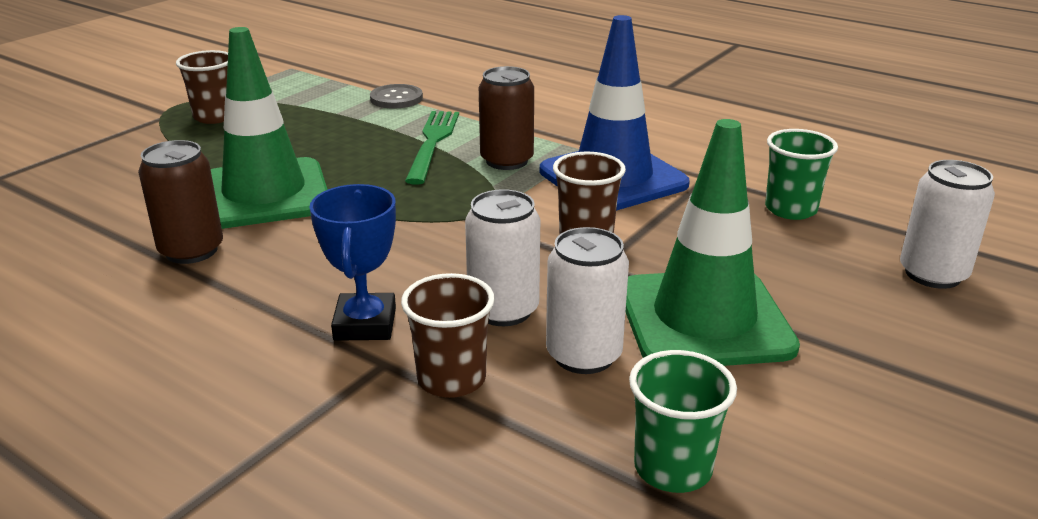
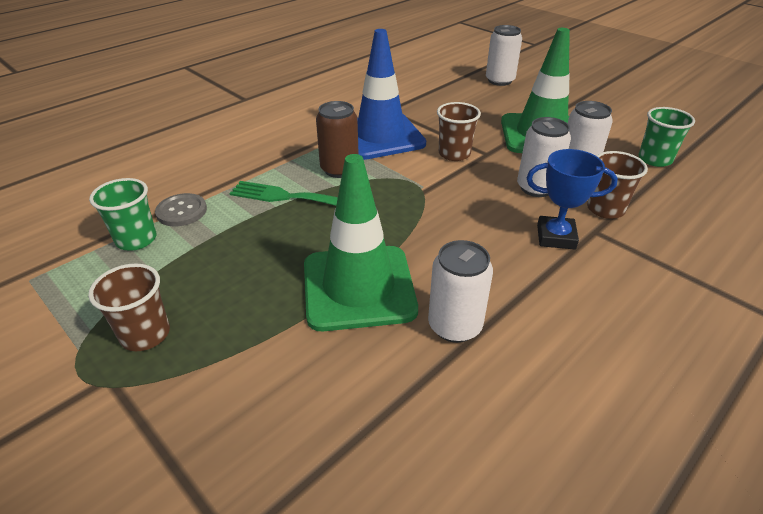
camera: 80 degrees left, 10 degrees up
(191, 250) = (454, 326): brown can -> white can
(790, 209) = (433, 96): green cup -> green cup (136, 239)

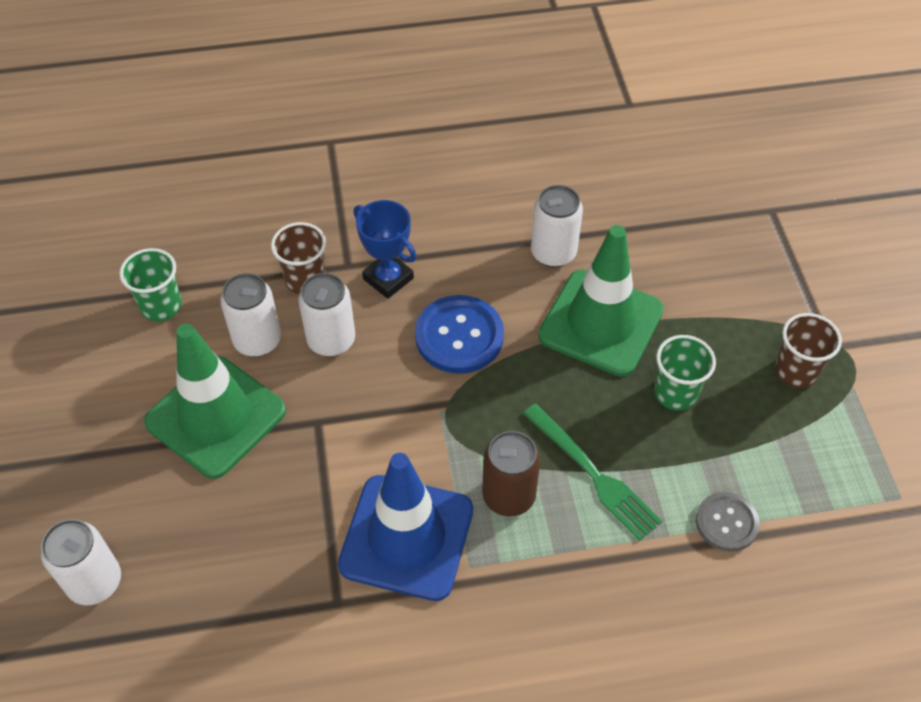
camera: 145 degrees left, 15 degrees up
(136, 239) = (786, 500): green cup -> green cup (675, 393)
(454, 154) = (353, 444): brown cup -> none
(459, 227) = (459, 336): none -> blue button

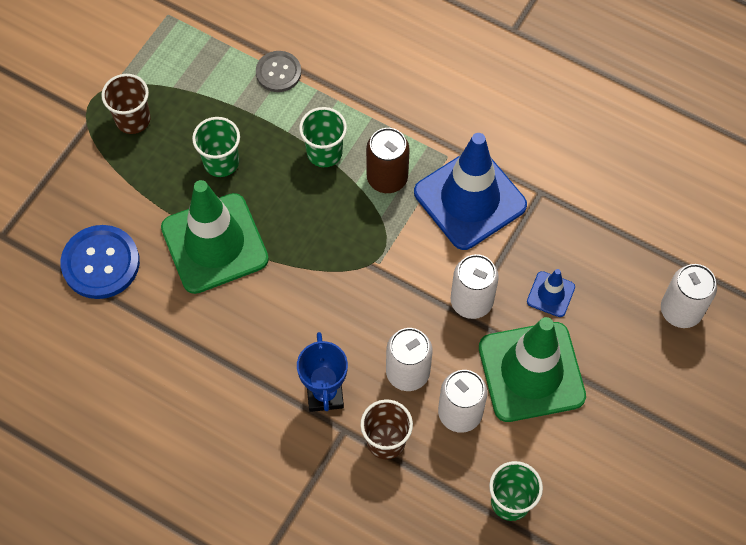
camera: 140 degrees left, 10 degrees up
(247, 500) = (550, 294): none -> blue traffic cone
(459, 336) = (317, 307): blue button -> blue button (101, 263)
(553, 253) = (188, 322): white can -> white can (471, 301)
(593, 474) = (324, 152): green fork -> green cup

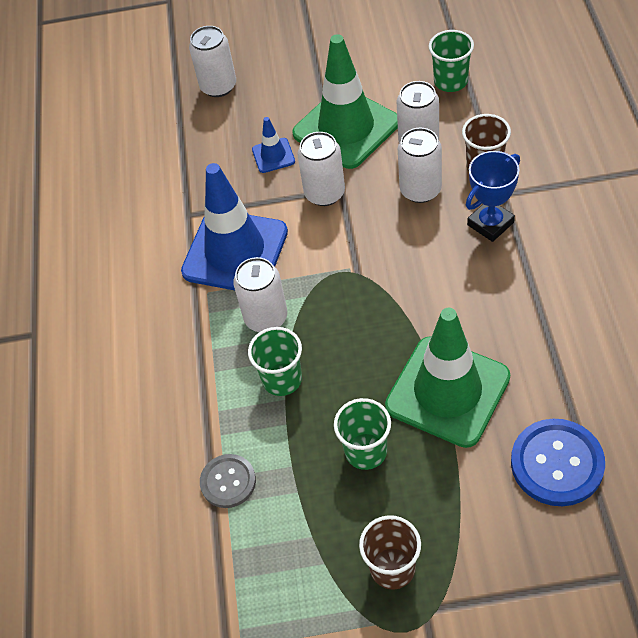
camera: 120 degrees left, 10 degrees down
(387, 178) = (266, 317): brown can -> white can

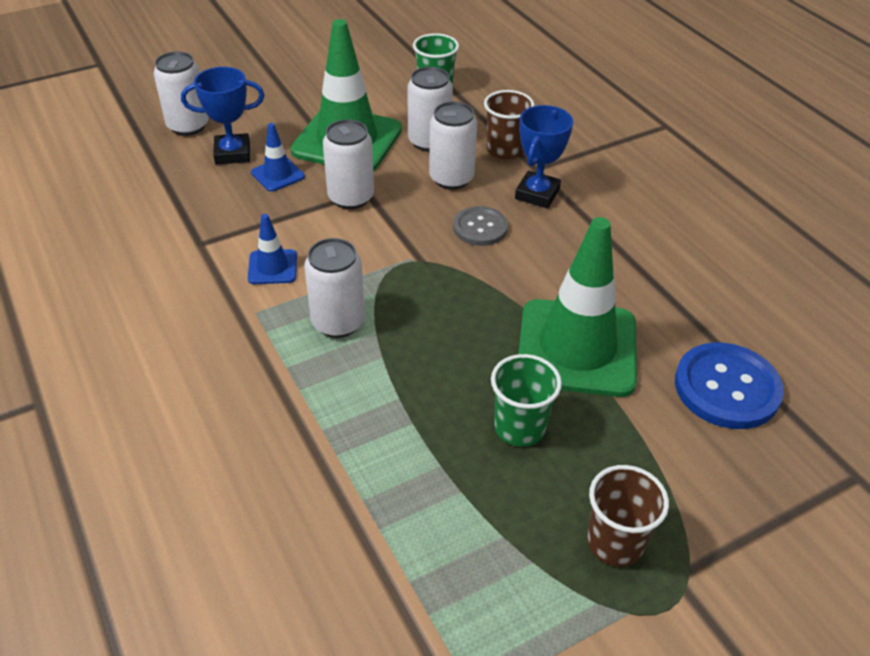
camera: 30 degrees left, 10 degrees down
(228, 482) = (369, 504): grey button -> grey button (480, 228)
(235, 252) = (272, 267): blue traffic cone -> blue traffic cone, size x0.44
(244, 124) = (232, 153): none -> blue trophy
(282, 379) = (386, 379): green cup -> none

